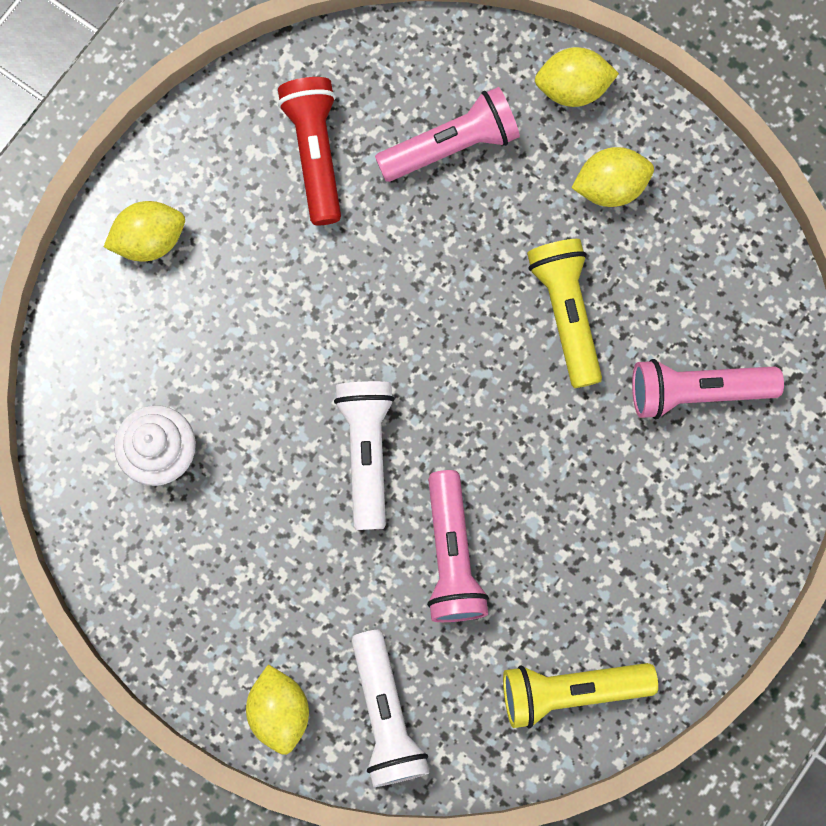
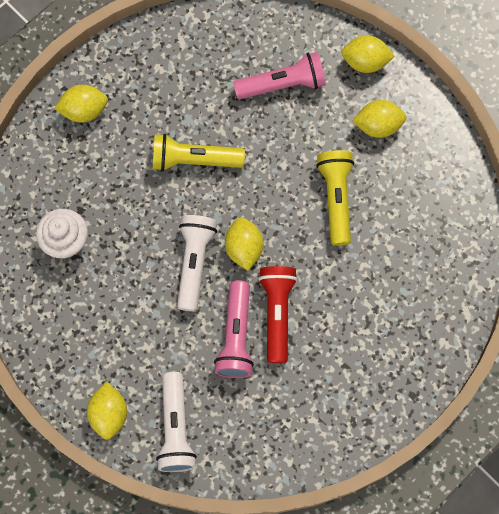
camera: 10 degrees right, 5 degrees down
(315, 153) = (197, 75): red flashlight -> red flashlight (277, 313)
(438, 415) = (244, 248): none -> yellow lemon
(571, 690) = (296, 434): yellow flashlight -> yellow flashlight (194, 160)
(697, 391) = (410, 261): pink flashlight -> none

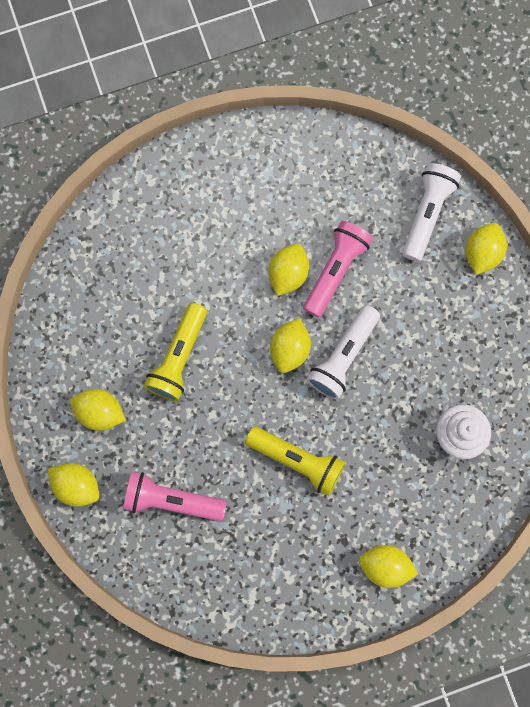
camera: 155 degrees left, 5 degrees up
(277, 313) = (288, 274): red flashlight -> yellow lemon

